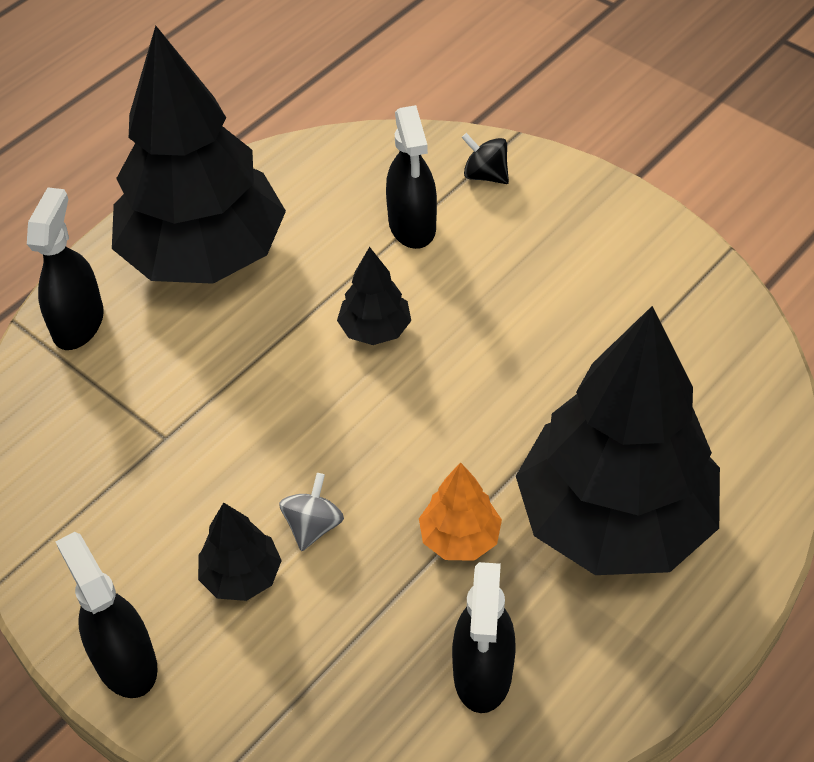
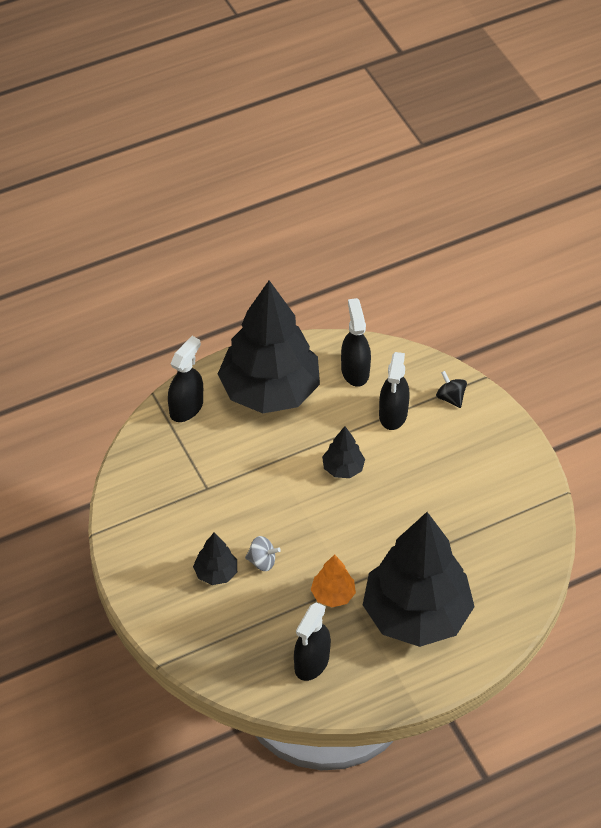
camera: 20 degrees right, 0 degrees up
(125, 661) = (143, 593): black spray bottle -> black spray bottle (355, 371)
(313, 526) = (262, 561): grey spinning top -> grey spinning top turned 60 degrees clockwise

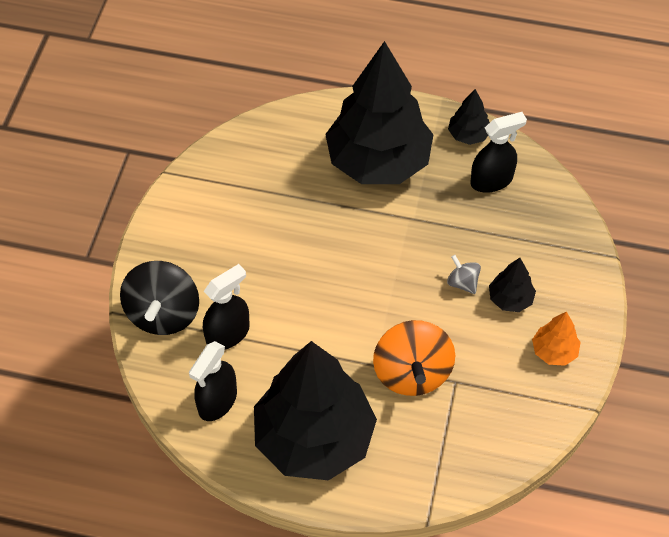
camera: 140 degrees left, 5 degrees up
(186, 407) = (407, 479): black spray bottle -> none
(242, 473) = (412, 373): none -> orange spinning top
(333, 595) = (428, 218): orange tree -> orange tree (554, 351)
(343, 468) = (320, 315): black tree -> black tree (468, 135)
(450, 398) = (163, 314): black spinning top -> black spinning top, size x2.07

